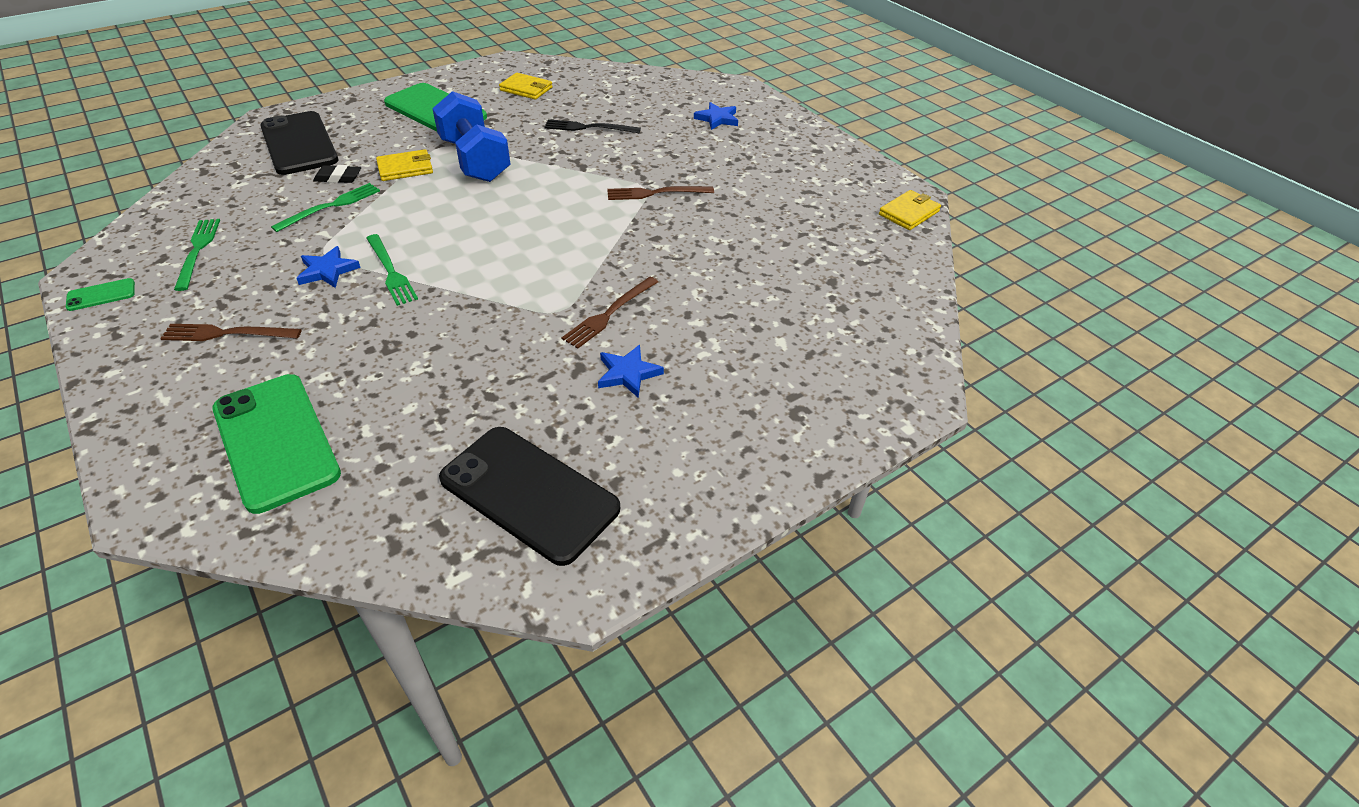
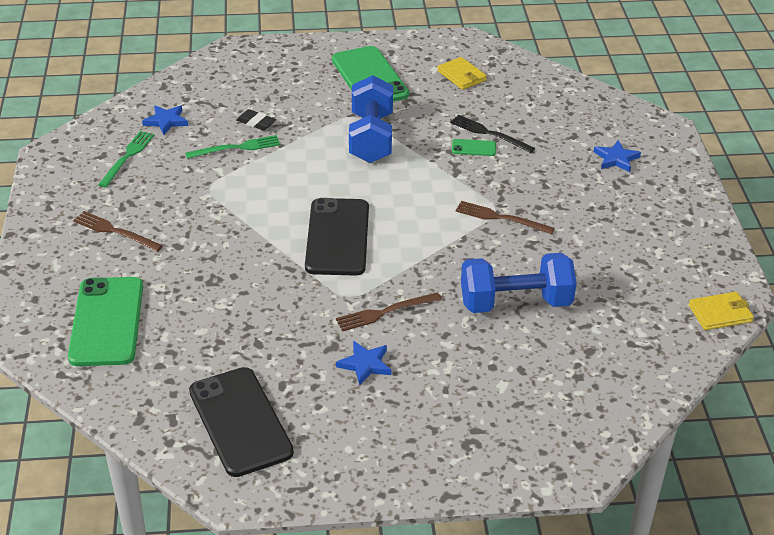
camera: 30 degrees right, 5 degrees down
(101, 295) = (52, 173): green phone -> green phone (473, 148)
(299, 144) = (244, 80): black phone -> black phone (337, 237)
(327, 271) = (205, 204): blue star -> blue star (166, 121)
(390, 271) = (248, 219): green fork -> none
(405, 168) = (311, 129): yellow wallet -> none
(730, 262) = (515, 303): none -> blue dumbbell

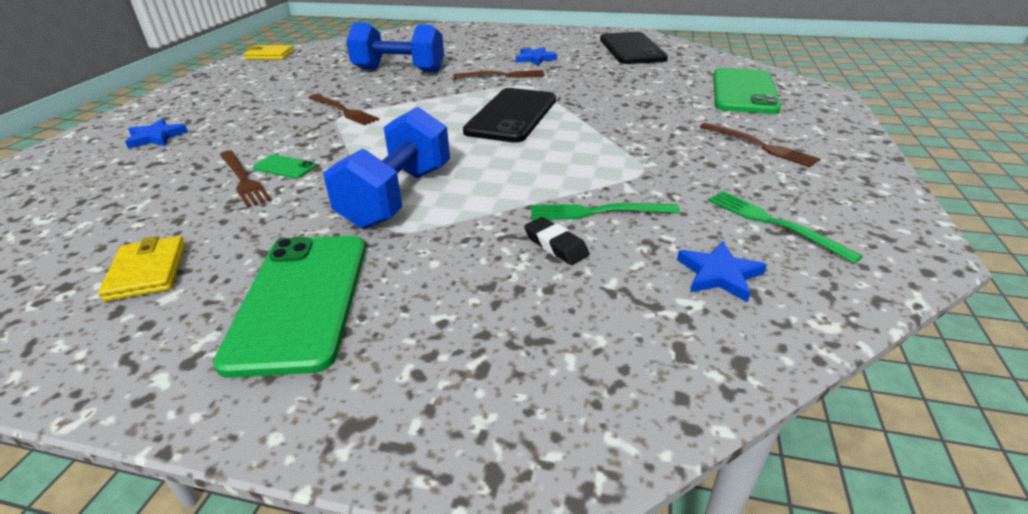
camera: 160 degrees left, 5 degrees down
(127, 157) = (774, 223): green fork -> green fork turned 105 degrees clockwise
(489, 133) = (243, 179): black fork -> brown fork

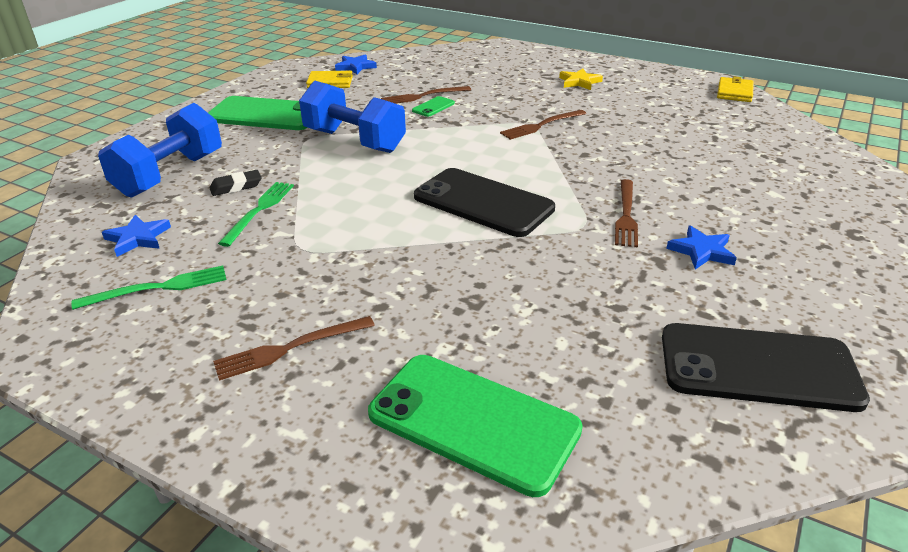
camera: 105 degrees right, 0 degrees up
(156, 137) = (517, 68): blue star -> blue star (355, 67)
(222, 105) = (579, 82): none -> yellow star
(399, 70) = (662, 154): blue dumbbell -> blue dumbbell (170, 175)

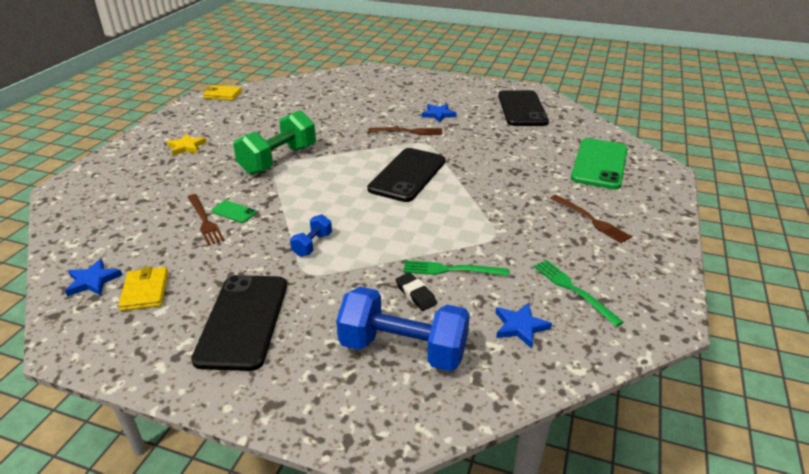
camera: 100 degrees left, 0 degrees up
(265, 115) = (243, 321): green phone -> black phone
(354, 141) = (312, 245): blue dumbbell -> blue dumbbell, size x0.48
(541, 125) = (278, 160): brown fork -> green dumbbell

